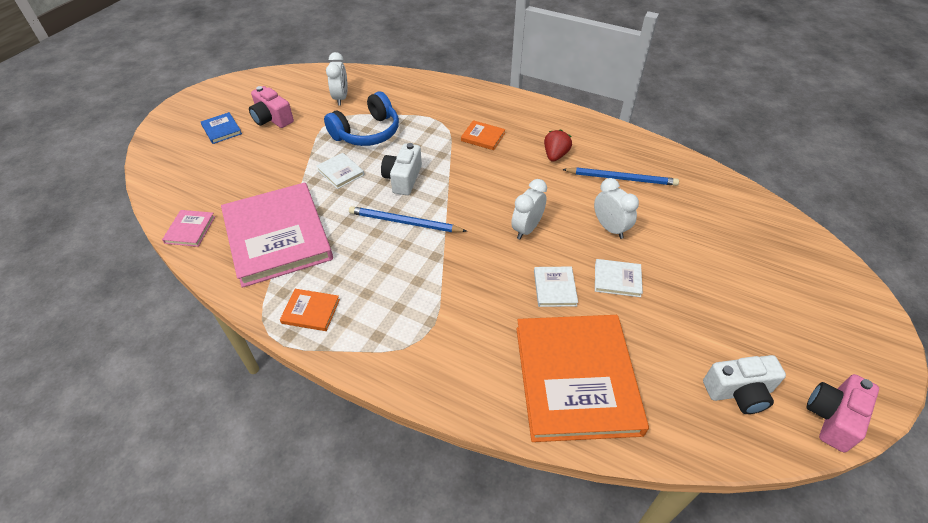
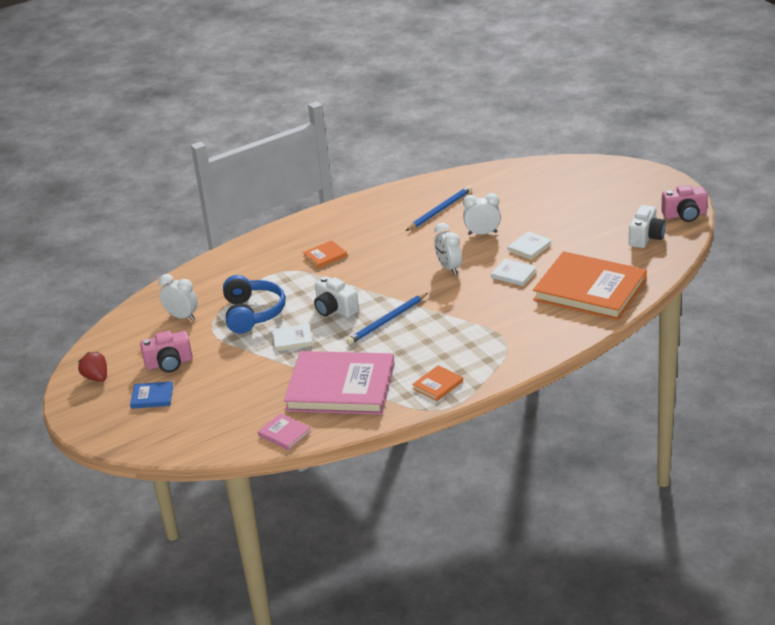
camera: 55 degrees left, 15 degrees down
(555, 155) = (384, 230): red strawberry -> red strawberry (96, 378)
(832, 417) = (685, 215): pink camera -> pink camera turned 75 degrees counterclockwise

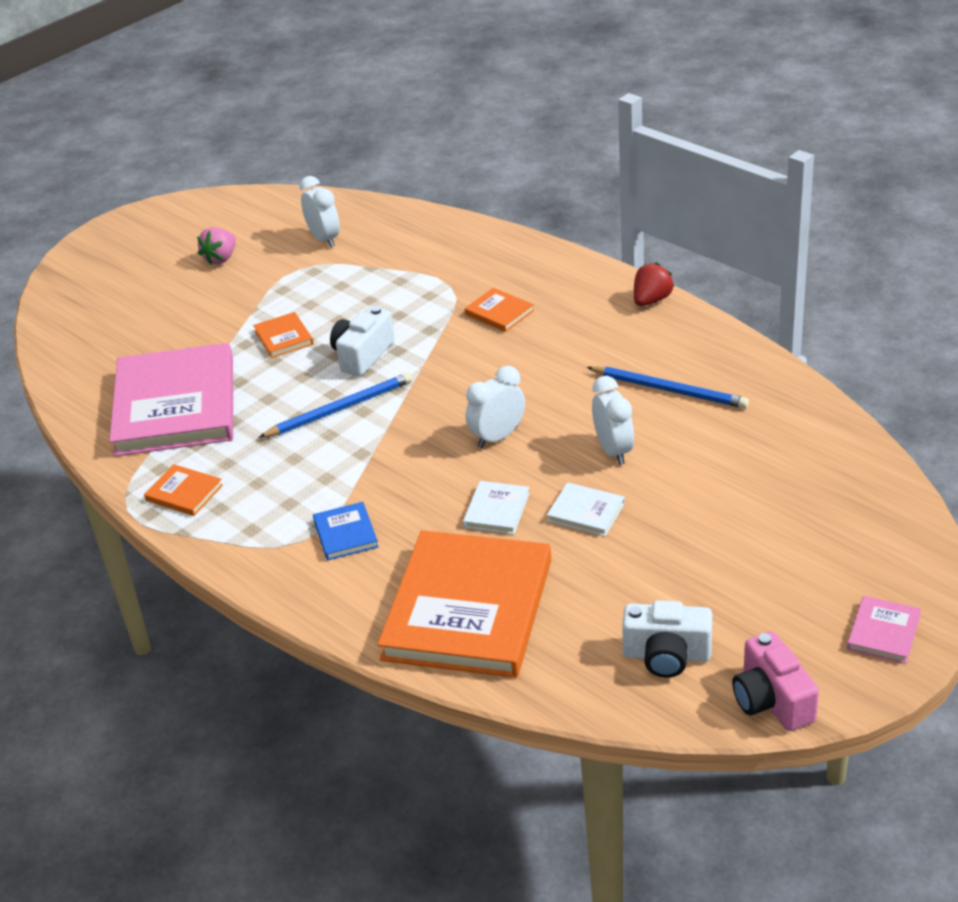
camera: 75 degrees right, 5 degrees up
(96, 378) = (188, 218): red strawberry -> red strawberry (651, 300)
(152, 397) = (151, 266): blue book -> blue book (345, 534)
(169, 363) = (221, 258): pink camera -> pink strawberry
(182, 317) = (324, 239): white clock -> white clock turned 45 degrees counterclockwise
(252, 313) = (340, 290): blue headphones -> none
(284, 434) = (74, 384): pink book -> pink book (883, 632)
(292, 339) = (284, 337): white book -> orange book
(387, 321) = (340, 409): blue pencil -> blue pencil turned 120 degrees clockwise

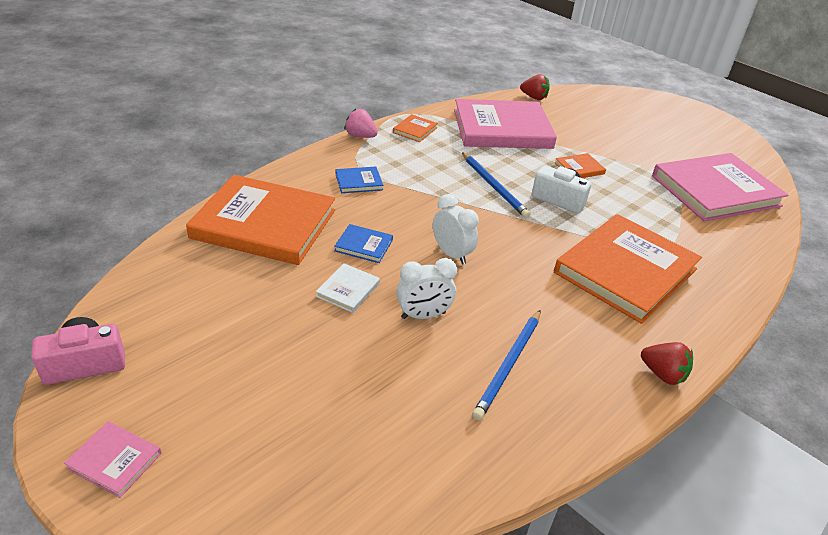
camera: 85 degrees right, 0 degrees up
(67, 376) = (534, 97): none -> red strawberry
(221, 258) = (675, 148): pink strawberry -> pink strawberry (360, 136)
(324, 239) = (715, 191): white clock -> pink book
(496, 510) = (364, 245): white book -> blue book
(499, 312) = (625, 271): orange book -> orange book, size x2.46
(667, 655) = (168, 311): white camera -> none

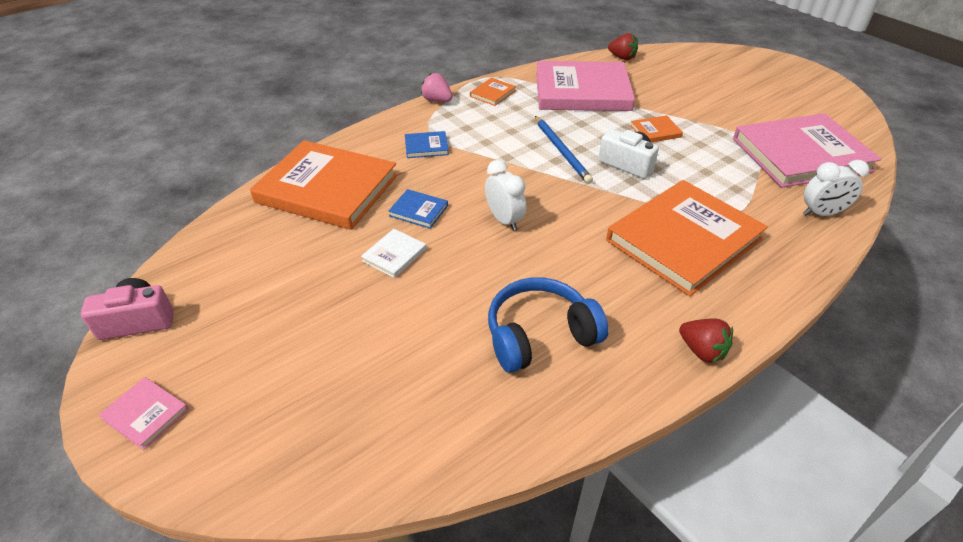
camera: 10 degrees right, 5 degrees up
(423, 315) = (463, 282): white clock -> white clock (821, 213)
(508, 365) = (540, 335): blue pencil -> blue headphones

